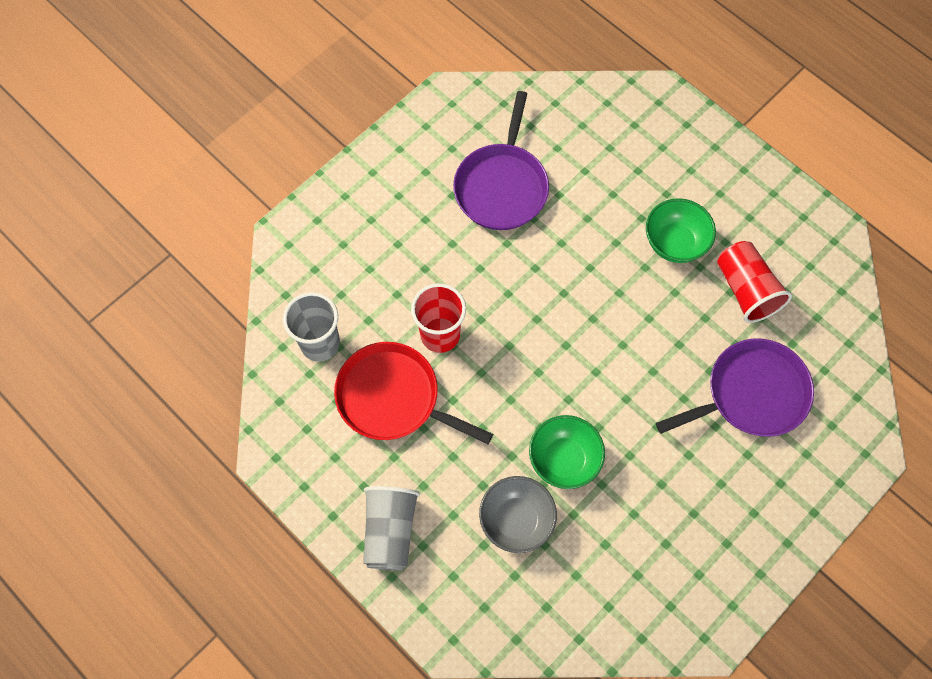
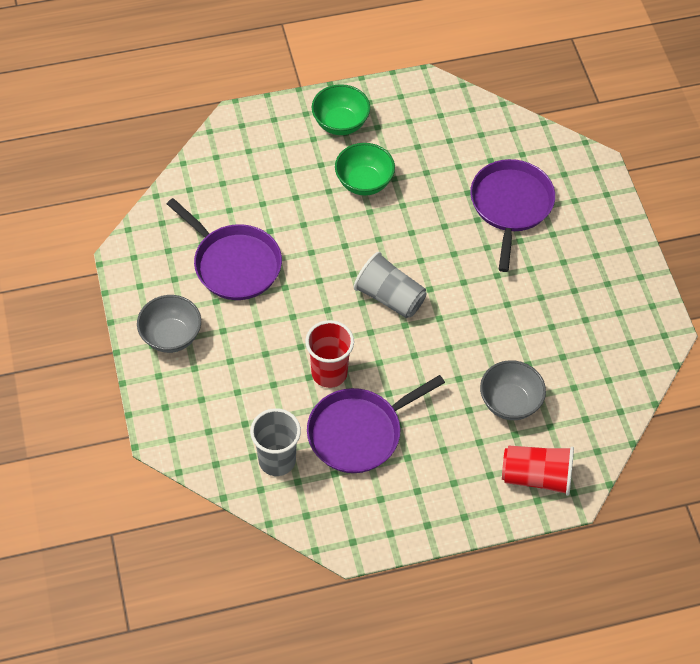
camera: 60 degrees left, 10 degrees down
(390, 531) = (465, 491): grey cup -> grey cup (389, 297)
(391, 182) = (171, 336): none -> grey bowl
(393, 397) = (358, 432): red pan -> purple pan
(564, 459) = (483, 346): green bowl -> green bowl (340, 123)
(746, 290) = (431, 162): red cup -> red cup (536, 477)

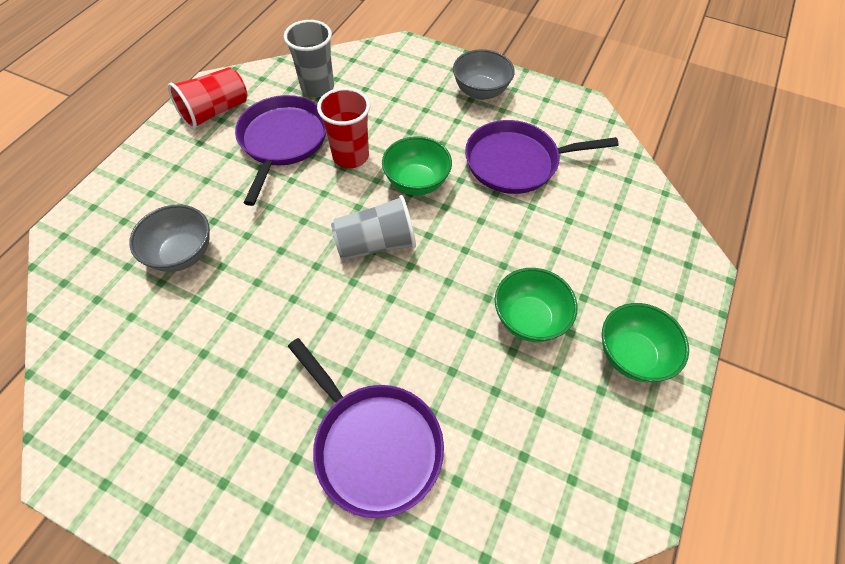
camera: 130 degrees right, 0 degrees up
(313, 312) = (416, 182): none -> green bowl
(536, 477) = (107, 221): red cup -> red cup (215, 112)

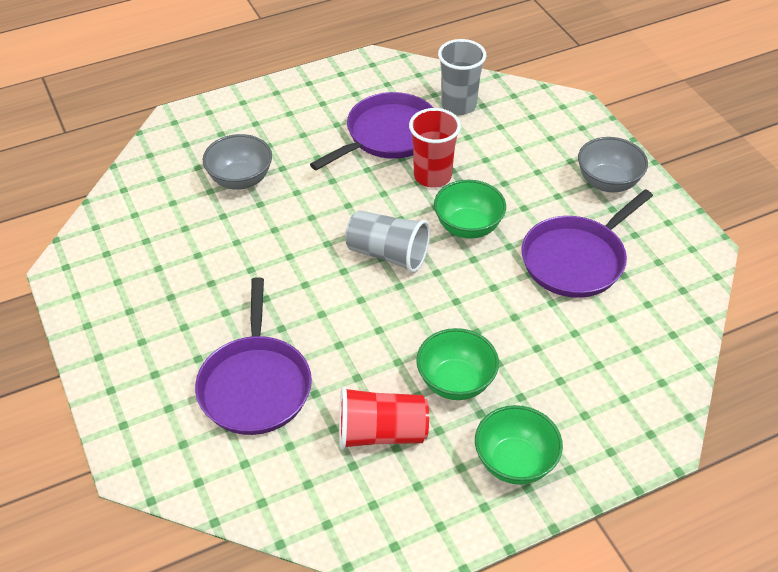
camera: 40 degrees right, 10 degrees down
(215, 112) = (356, 84): red cup -> red cup (381, 433)
(516, 162) = (576, 260): purple pan -> purple pan turned 75 degrees counterclockwise

